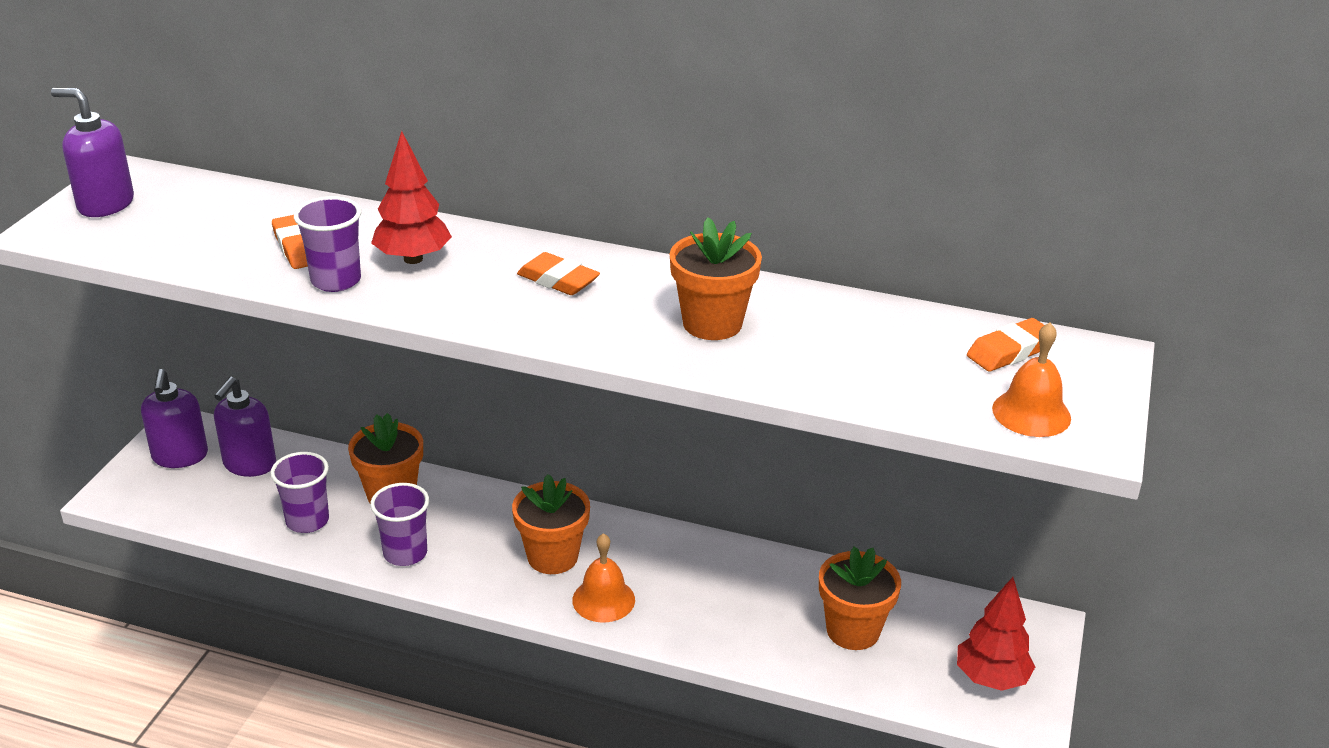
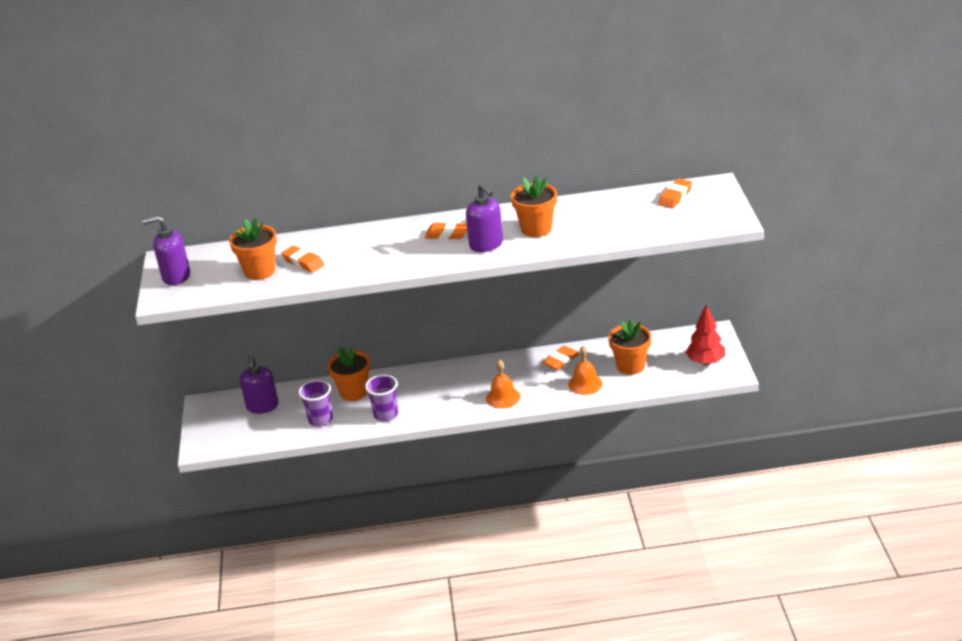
camera: 20 degrees left, 0 degrees up
(180, 456) = (219, 417): purple soap dispenser -> purple soap dispenser (486, 245)
(336, 280) = (339, 270): purple cup -> none
(413, 259) = (366, 248): red tree -> none
(552, 557) = (462, 389): orange flower pot -> orange flower pot (260, 271)
(743, 572) = (561, 361): none -> orange eraser
(1031, 413) = (702, 219): orange bell -> orange bell (585, 384)

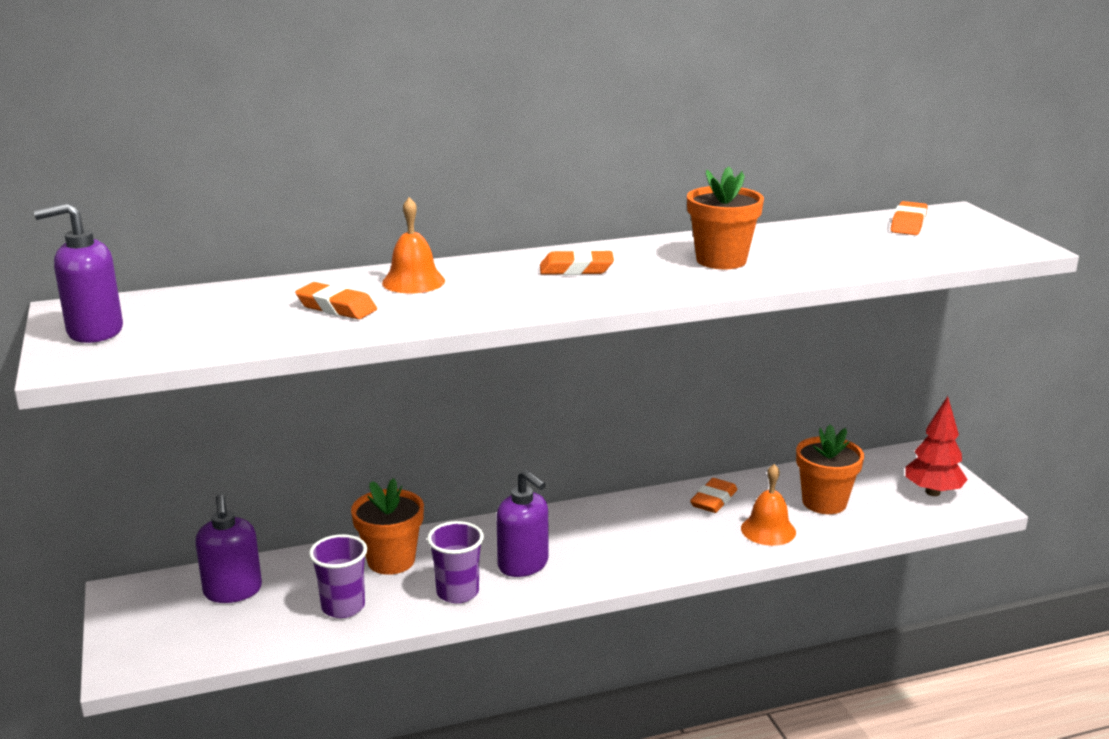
camera: 15 degrees left, 10 degrees down
(260, 271) = (258, 320): orange flower pot -> none
(486, 245) = (651, 279): purple soap dispenser -> purple soap dispenser (523, 565)
(503, 397) = (646, 556): orange bell -> orange bell (413, 281)

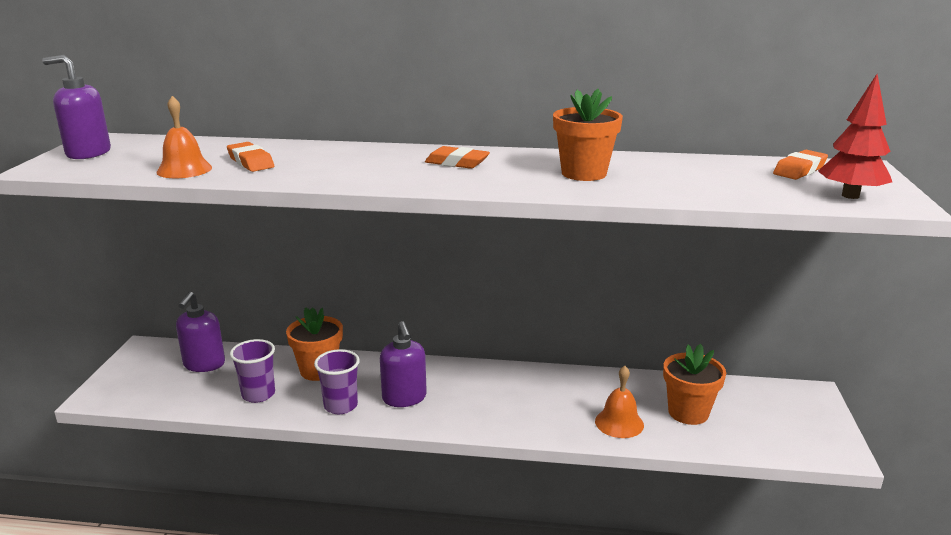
camera: 25 degrees right, 0 degrees up
(413, 281) = (328, 154): orange bell -> orange bell (184, 169)
(713, 500) = (593, 387): orange eraser -> none
(932, 492) = (799, 429): red tree -> red tree (850, 196)

